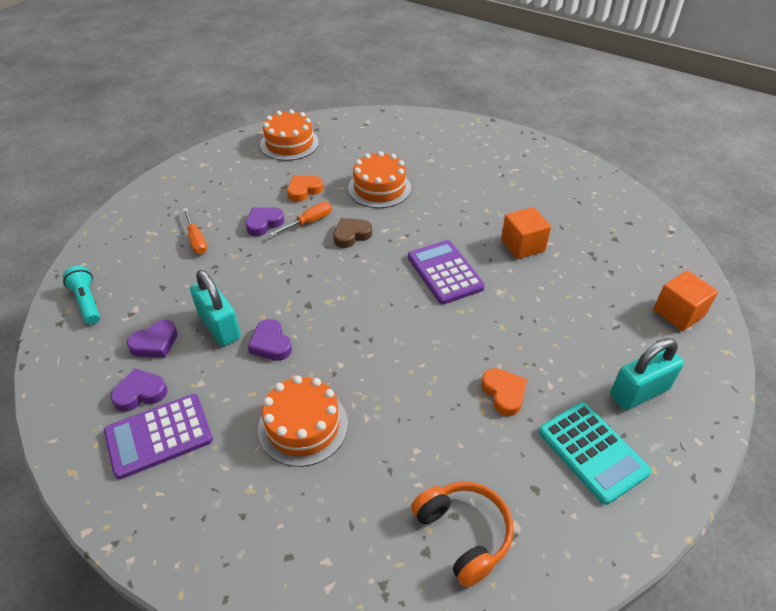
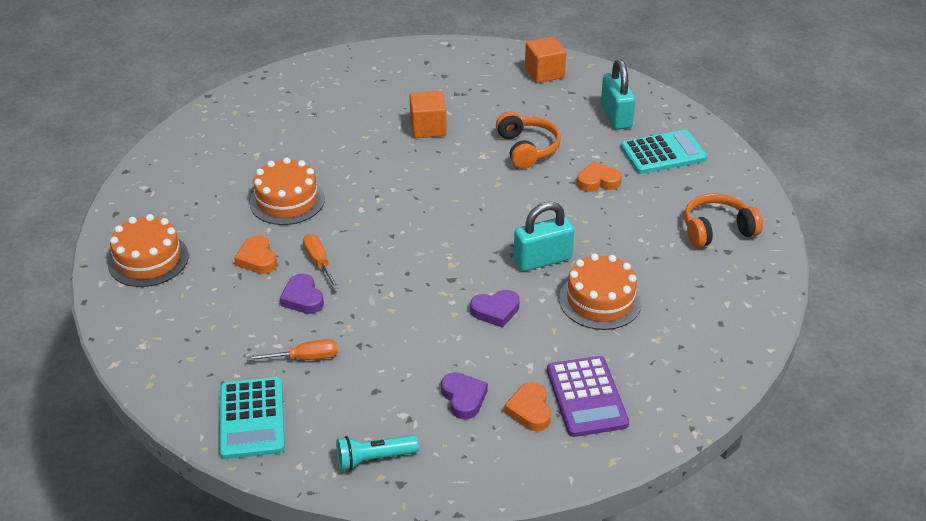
camera: 75 degrees left, 5 degrees down
(131, 229) = (252, 419): none -> turquoise calculator
(140, 393) = (530, 410): purple heart -> orange heart
(219, 326) = (457, 346): turquoise padlock -> turquoise padlock (542, 260)
(351, 235) = (358, 234): brown heart -> none
(445, 272) = (444, 182): purple calculator -> none
(530, 323) = (527, 148): none -> orange headphones

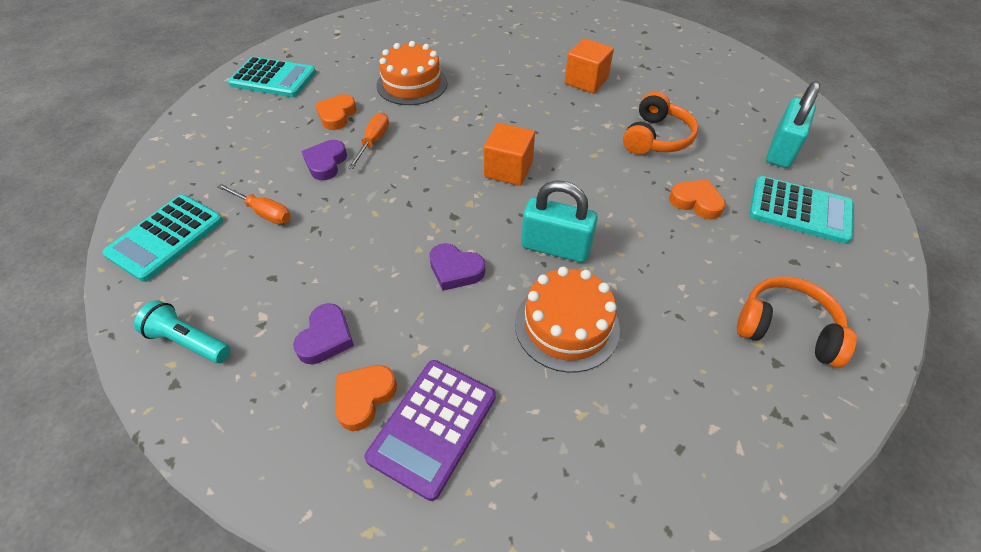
camera: 40 degrees right, 10 degrees up
(148, 259) = (273, 78): orange cake -> turquoise calculator
(544, 73) = (745, 82): orange cube -> orange cube (508, 169)

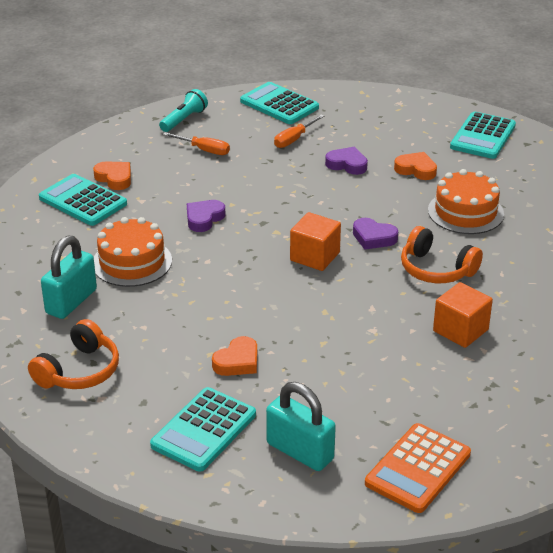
camera: 100 degrees right, 15 degrees down
(326, 338) = (165, 165): purple heart -> purple heart (373, 238)
(373, 142) = (372, 187): orange screwdriver -> orange screwdriver (204, 150)
(433, 426) = (83, 201): purple calculator -> turquoise calculator
(555, 247) = (210, 268): turquoise padlock -> turquoise padlock (71, 301)
(656, 138) = (343, 360): orange headphones -> orange headphones (436, 269)
(754, 93) = (418, 469): none -> orange calculator

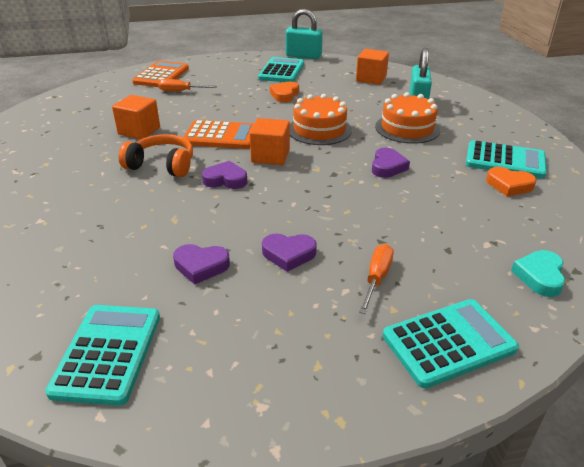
camera: 160 degrees right, 0 degrees up
(79, 371) = (371, 79): orange headphones -> orange cube
(184, 120) = (539, 276): turquoise flashlight -> turquoise heart
(204, 150) = (464, 236): orange screwdriver -> orange screwdriver (181, 91)
(279, 104) = (448, 343): turquoise calculator -> turquoise calculator turned 45 degrees counterclockwise
(300, 451) = (226, 72): turquoise padlock -> turquoise padlock (303, 56)
(359, 298) = (221, 136): none -> orange calculator
(416, 169) = (201, 266): orange heart -> purple heart
(465, 212) = (135, 223): orange cake -> orange cake (319, 130)

